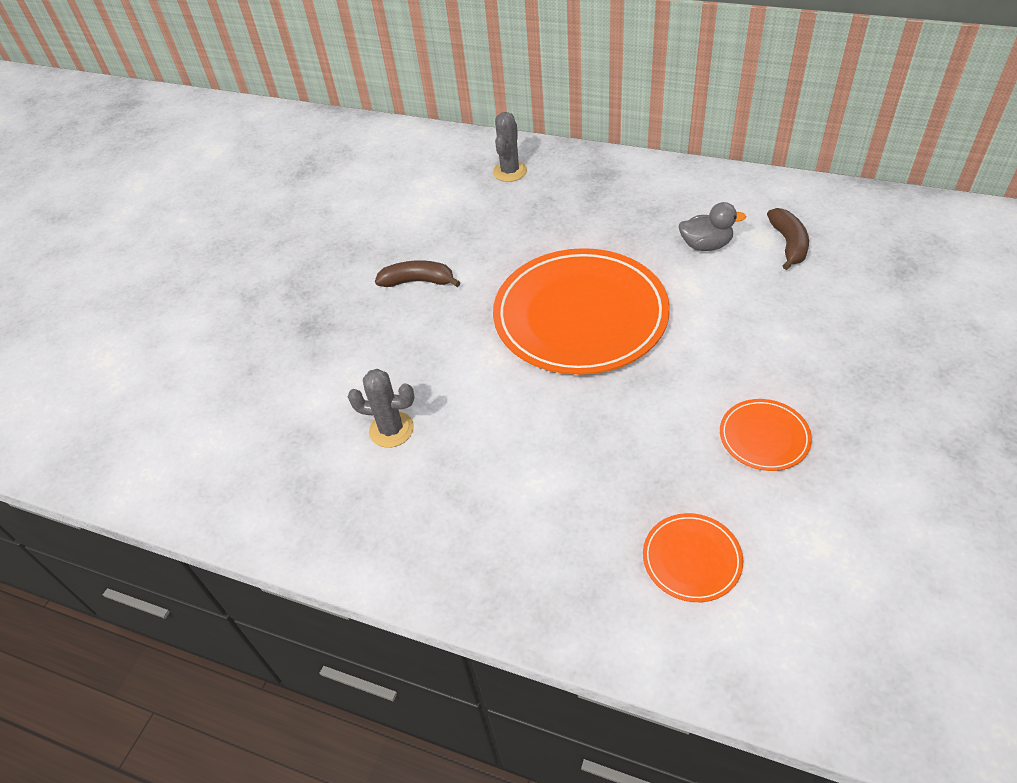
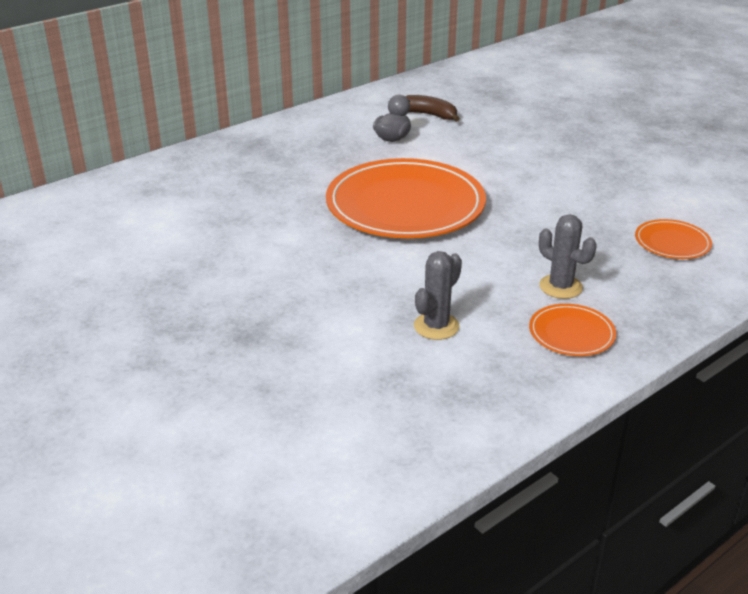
camera: 65 degrees left, 15 degrees down
(418, 281) = (266, 260): brown banana -> none
(510, 172) = (186, 176): grey cactus -> grey cactus (560, 287)
(764, 437) = (592, 184): orange plate -> orange plate (571, 333)

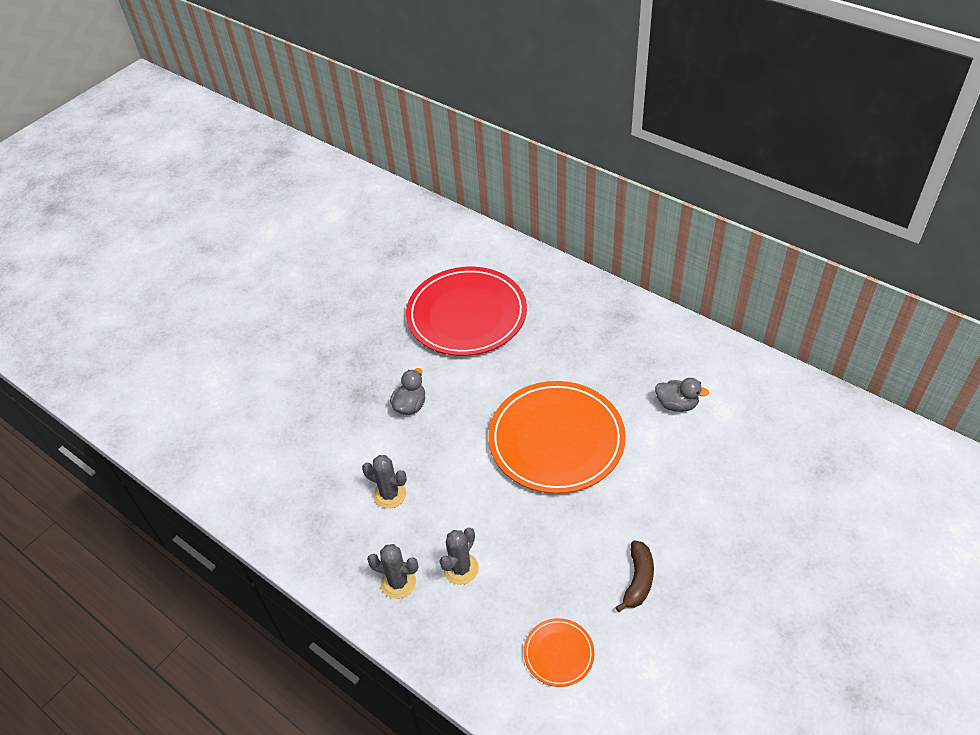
camera: 80 degrees right, 15 degrees up
(169, 234) = (466, 315): none -> red plate
(296, 294) = (410, 405): none -> grey duck
(429, 115) = (742, 421): brown banana -> brown banana (638, 580)
(571, 333) = (398, 582): orange plate -> grey cactus

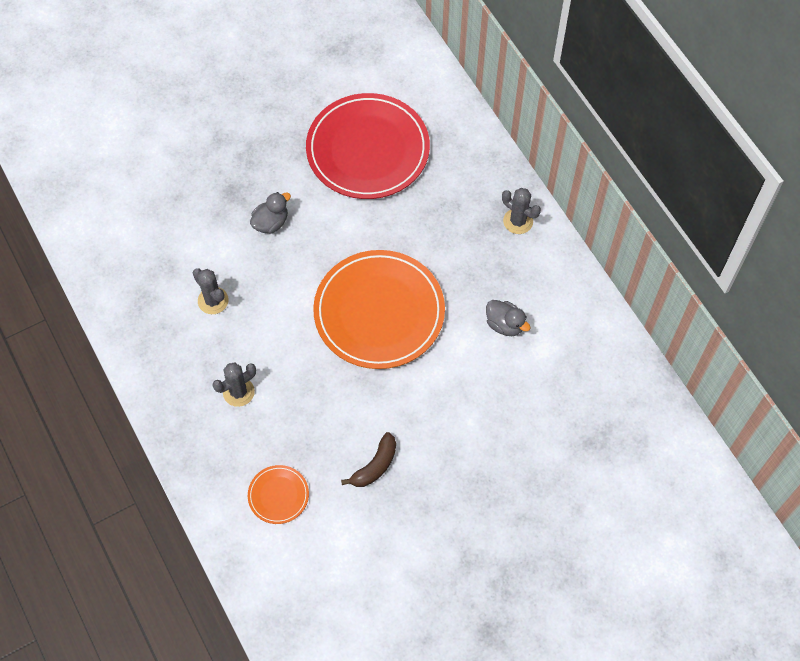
camera: 20 degrees right, 15 degrees up
(398, 582) = (183, 381): grey cactus -> grey cactus (518, 221)

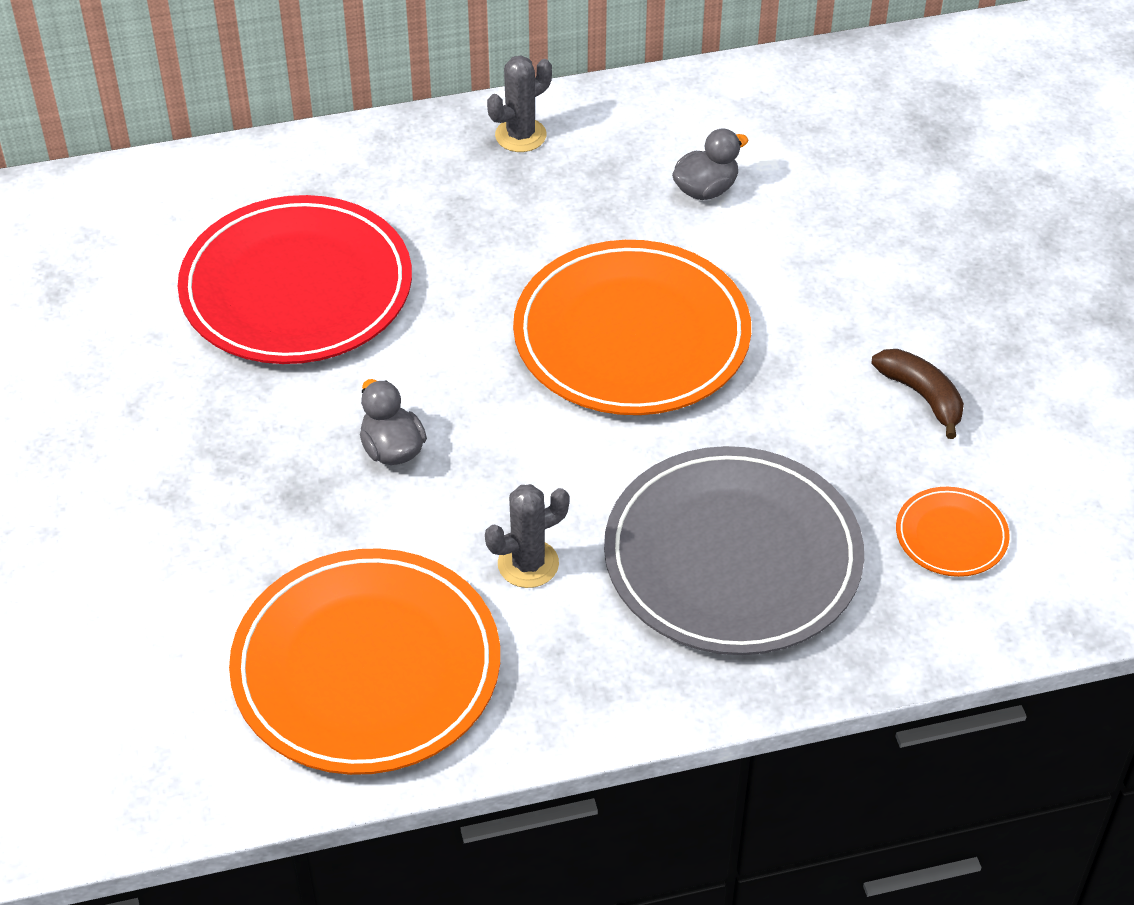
camera: 75 degrees left, 15 degrees down
(137, 249) = (366, 667): none -> orange plate
(238, 392) = (732, 557): grey cactus -> grey plate

